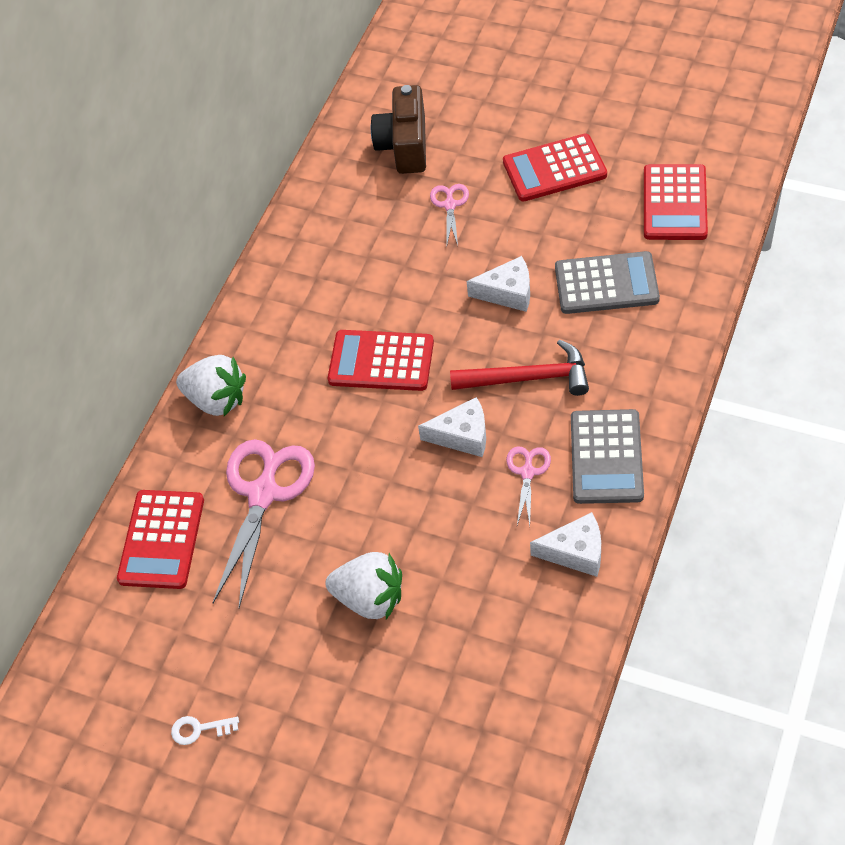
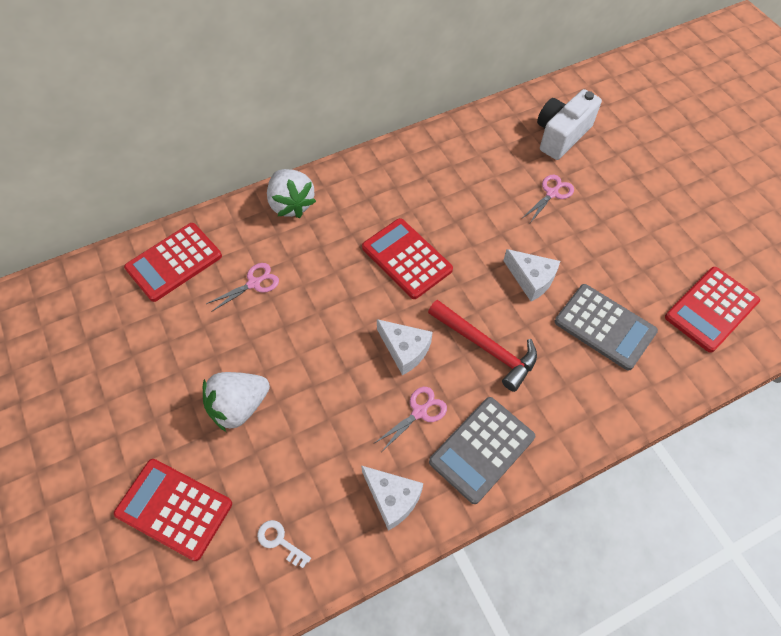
camera: 35 degrees right, 5 degrees up
(199, 729) = (65, 397): white key -> white key (280, 541)
(263, 494) = (254, 283): pink scissors -> pink scissors, size x0.49
(370, 598) = (239, 406): white strawberry -> white strawberry turned 90 degrees clockwise
(404, 146) = (561, 135): brown camera -> white camera
(554, 169) = (646, 221): red calculator -> red calculator (174, 509)

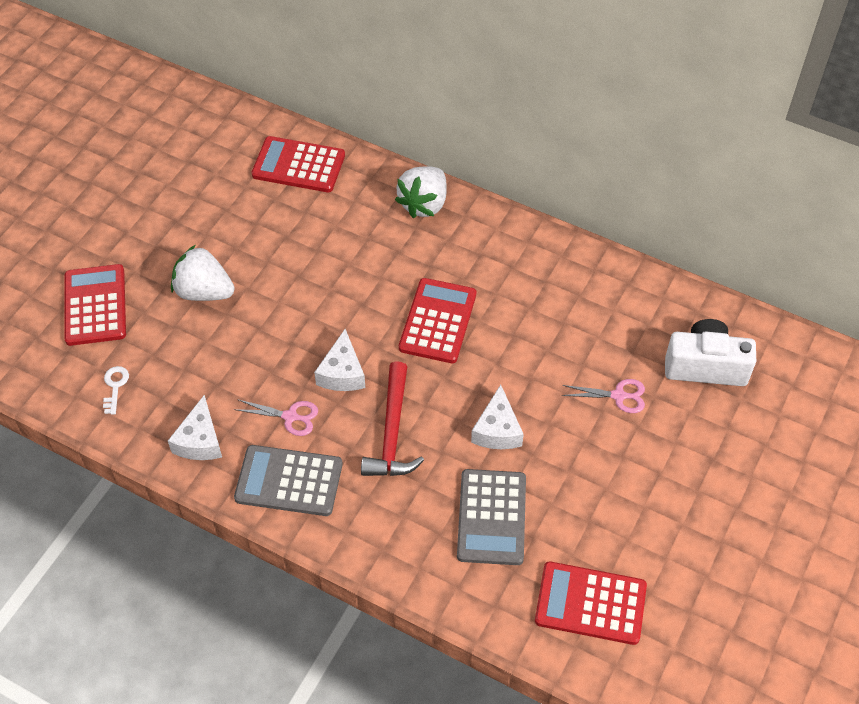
camera: 55 degrees right, 5 degrees down
(254, 283) = (322, 230): pink scissors -> none

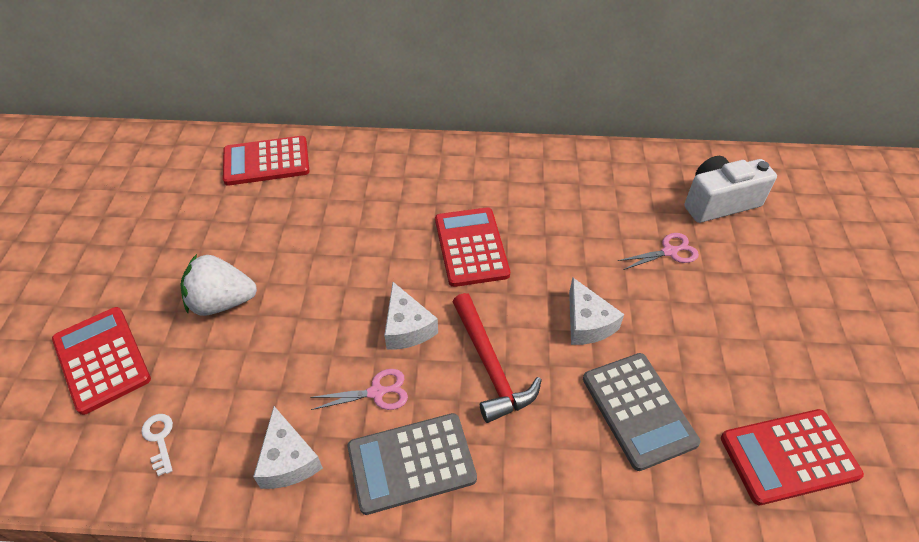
camera: 25 degrees left, 5 degrees down
(424, 204) = (400, 157): white strawberry -> none

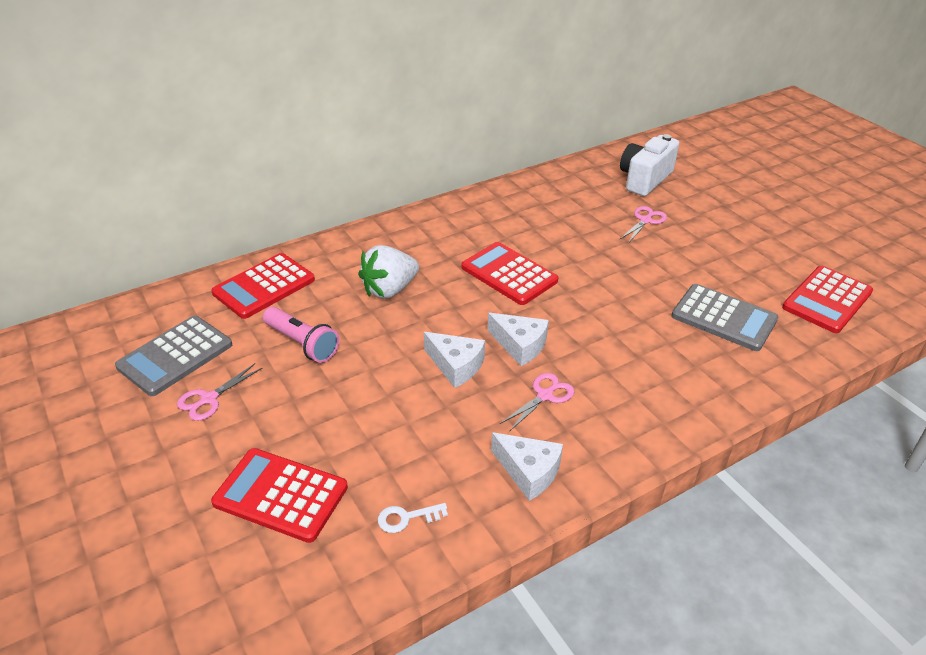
camera: 35 degrees left, 10 degrees down
(137, 245) = (209, 399): none -> pink scissors
(159, 439) = (406, 518): white key -> white key turned 45 degrees counterclockwise
(222, 302) = (346, 401): white strawberry -> white strawberry (389, 290)
(242, 230) = (302, 343): none -> pink flashlight
(411, 463) = (618, 424): grey calculator -> grey calculator (175, 356)
(490, 366) = (605, 340): red hammer -> none
(587, 323) = (640, 284): white cheese -> white cheese (456, 365)

